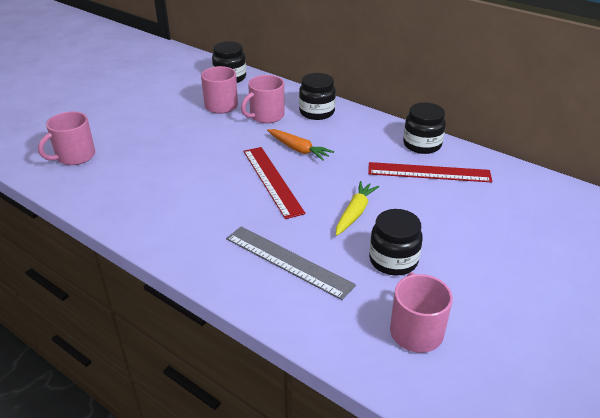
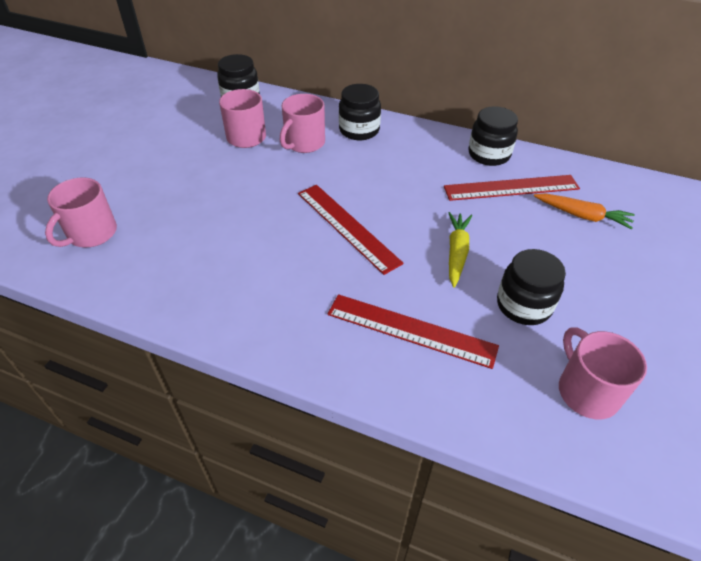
camera: 15 degrees left, 10 degrees up
(288, 261) = (411, 330): grey ruler -> red ruler
(298, 149) = (359, 181): orange carrot -> orange carrot (582, 216)

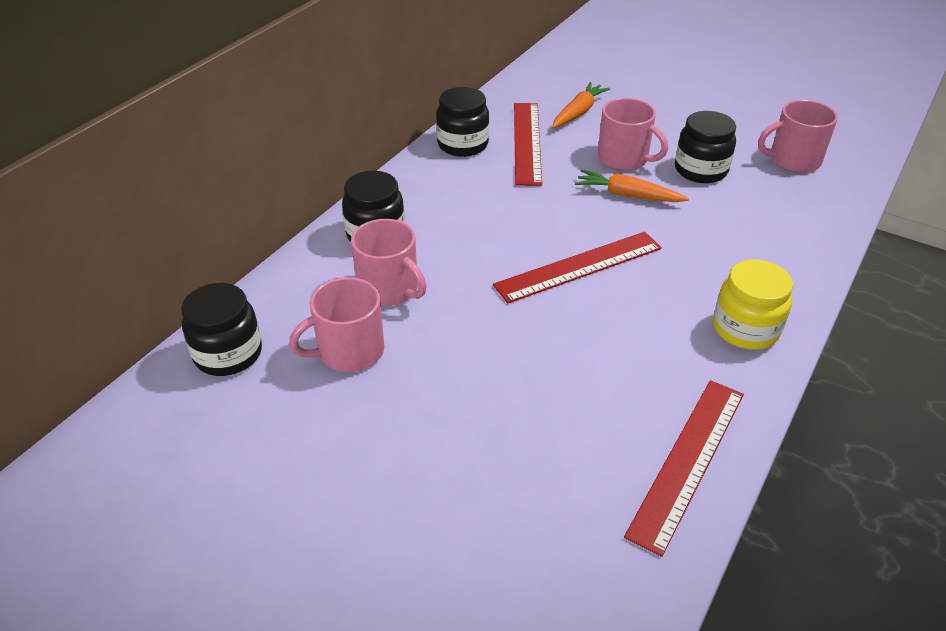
camera: 80 degrees left, 5 degrees down
(91, 233) = (567, 544): pink mug -> pink mug (624, 158)
(286, 328) = (745, 329): none -> yellow jar
(411, 330) = (738, 241): red ruler -> red ruler (688, 461)
(456, 252) = (628, 195): yellow carrot -> orange carrot

